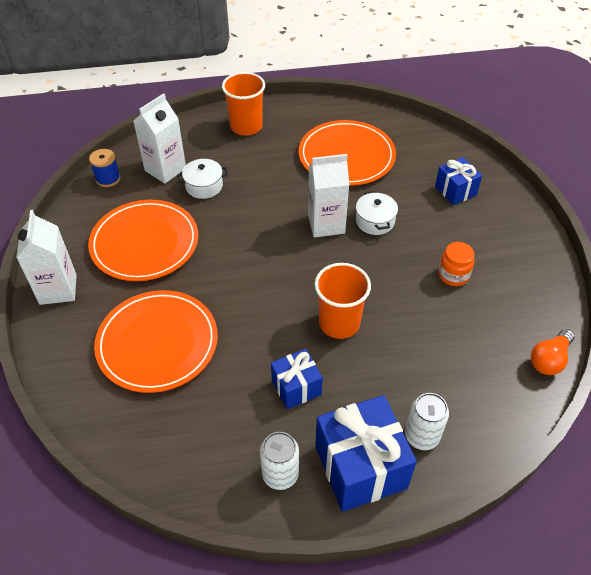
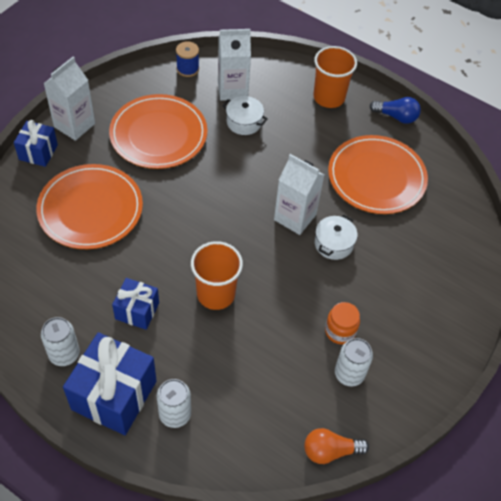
camera: 40 degrees right, 5 degrees up
(309, 108) = (396, 117): none -> blue light bulb
(455, 191) = (429, 271): blue gift -> blue gift (38, 152)
(494, 298) = (349, 374): none -> white can

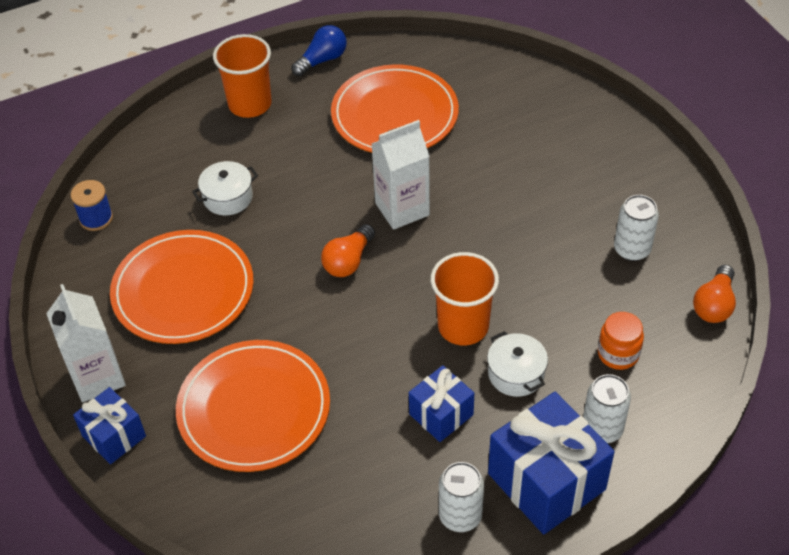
camera: 55 degrees left, 5 degrees down
(232, 90) = (167, 187): white carton -> none
(232, 207) = (348, 261): none -> orange light bulb
(333, 244) = (460, 190): white pot -> white pot (516, 374)
(340, 331) = (576, 234): orange jar -> orange jar (618, 354)

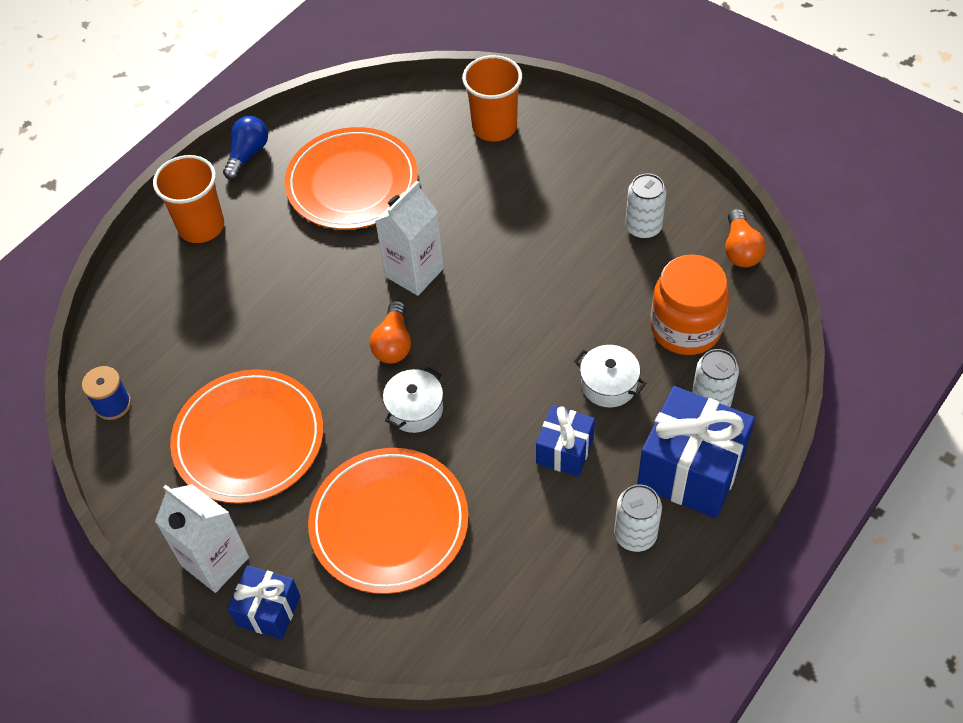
camera: 25 degrees left, 5 degrees up
(228, 197) = (237, 329): white pot -> white pot (415, 409)
(463, 326) = (536, 361): orange cup -> orange cup (494, 127)
(618, 354) = (685, 328): orange jar -> orange jar, size x1.75

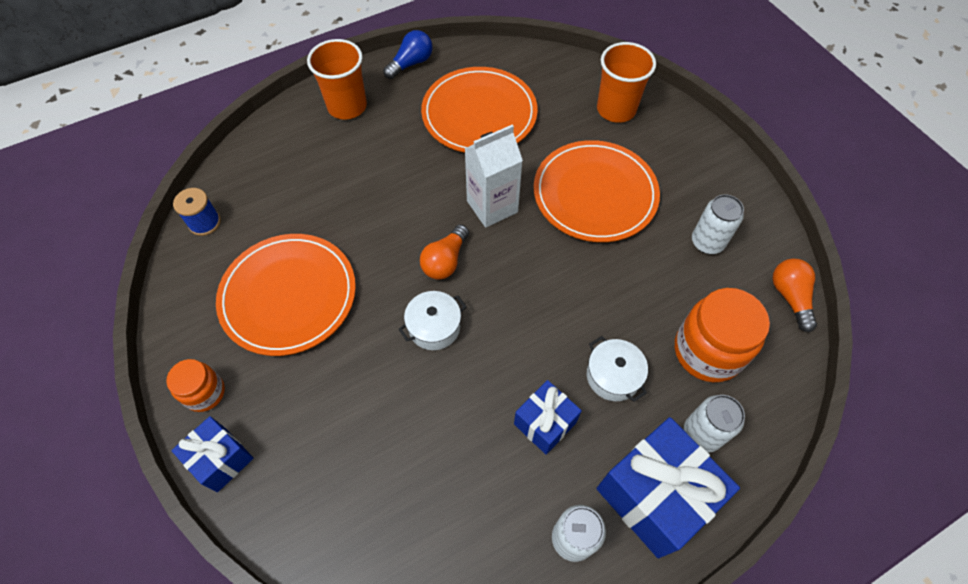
camera: 20 degrees right, 5 degrees up
(215, 561) = (205, 393): white carton -> orange jar
(389, 523) = (361, 423): orange plate -> orange plate (595, 194)
(740, 249) = (790, 297): orange light bulb -> orange light bulb turned 150 degrees clockwise

